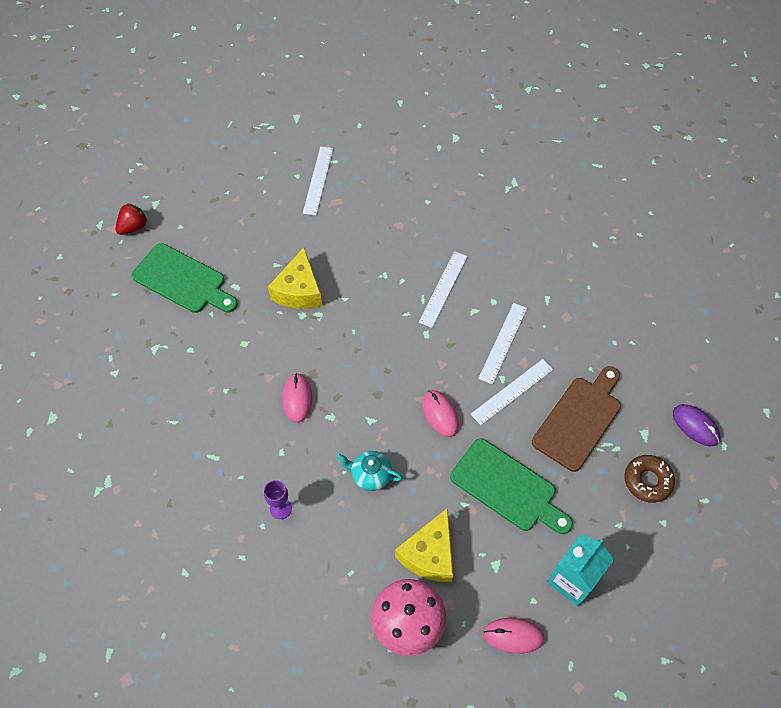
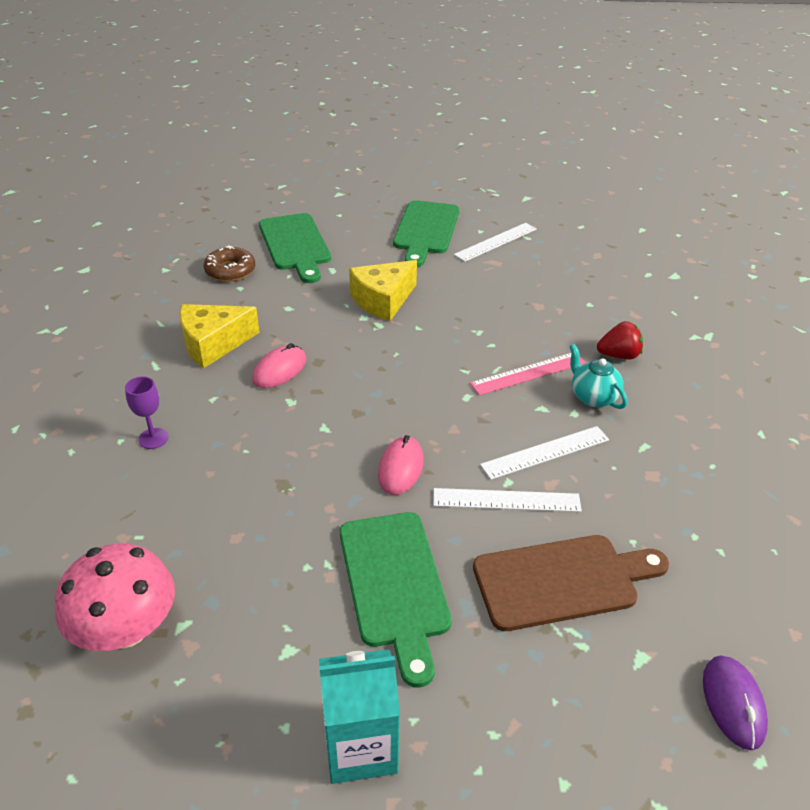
camera: 40 degrees right, 20 degrees down
(133, 227) = (303, 198): red strawberry -> red strawberry (618, 355)
(259, 201) = (425, 230): none -> green cutting board
(370, 475) = (265, 470): turquoise teapot -> turquoise teapot (593, 397)
(429, 554) = (232, 581): yellow cheese -> yellow cheese (213, 344)
(443, 289) = (528, 373): white ruler -> pink ruler
(513, 636) = (215, 745): pink mouse -> none
(647, 481) = (591, 714): brown donut -> brown donut (230, 270)

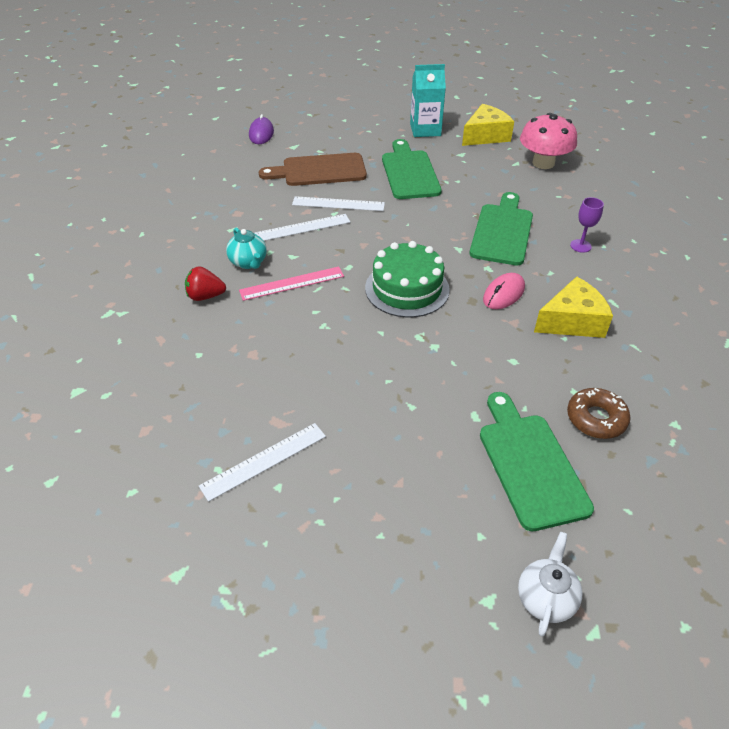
camera: 175 degrees left, 5 degrees up
(305, 195) = (545, 598): none -> white teapot
(383, 300) = (415, 367): yellow cheese -> yellow cheese (485, 136)
(392, 372) = (407, 288): none -> green cake
(400, 468) = (403, 222): pink mouse -> none
(425, 230) = (354, 490): green cutting board -> green cutting board (502, 232)

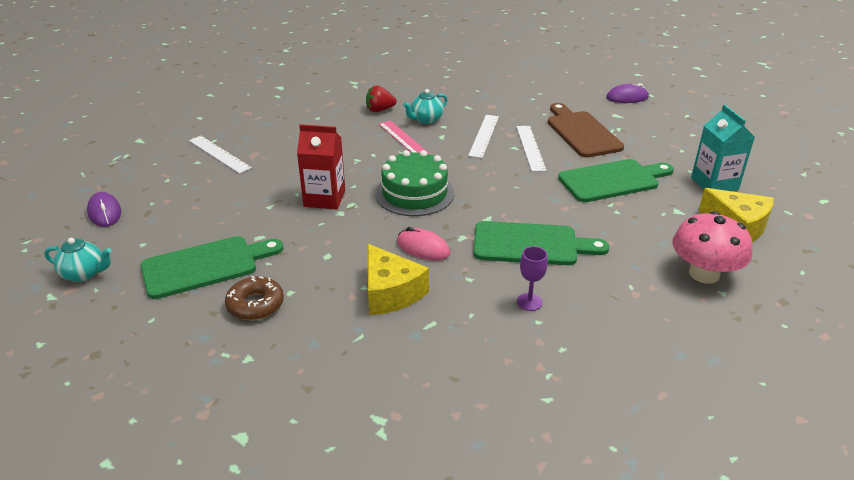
camera: 80 degrees right, 10 degrees down
(205, 296) = (380, 110): red strawberry -> red strawberry turned 90 degrees counterclockwise
(302, 228) = (484, 135): white ruler -> white ruler turned 45 degrees clockwise
(396, 595) = (104, 212): none -> purple mouse
(404, 357) = (324, 198): none -> red carton
(545, 598) = (84, 274): white teapot -> turquoise teapot

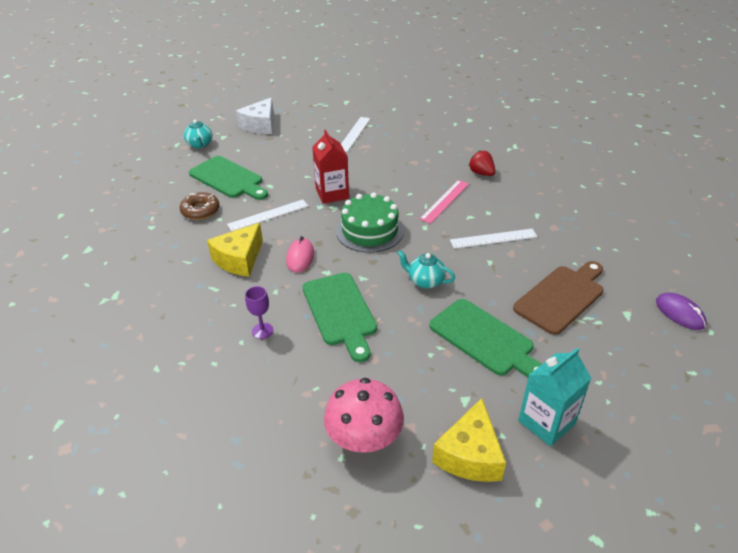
camera: 65 degrees right, 5 degrees up
(104, 212) = (260, 125): purple mouse -> white cheese
(426, 120) = (489, 200): turquoise teapot -> turquoise teapot (425, 281)
(530, 148) = (498, 271): white ruler -> white ruler (268, 215)

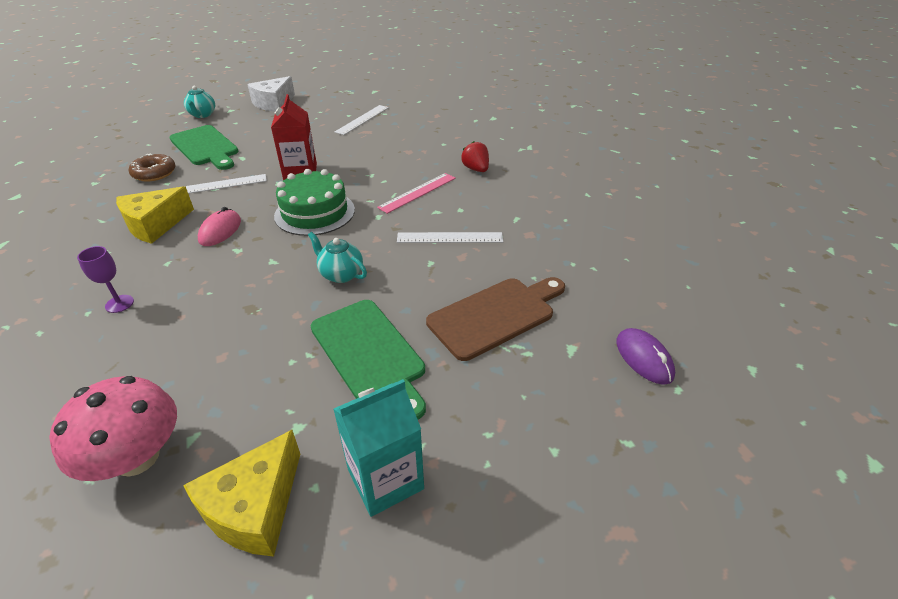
camera: 10 degrees right, 0 degrees up
(340, 312) = (220, 295): green cutting board -> none

